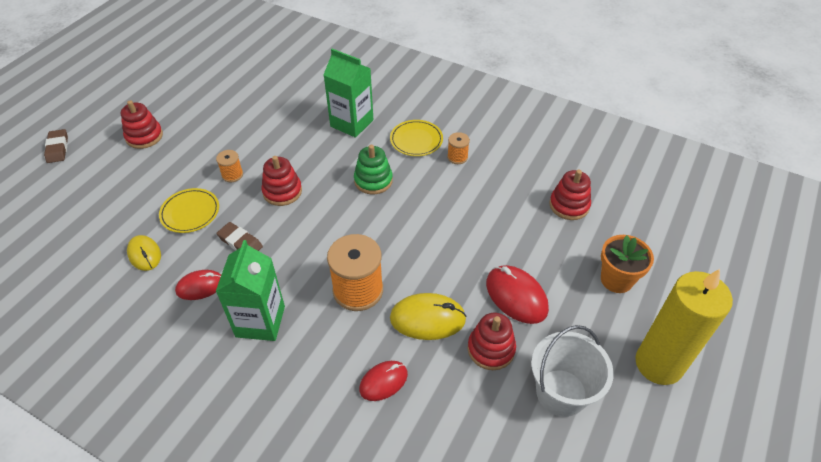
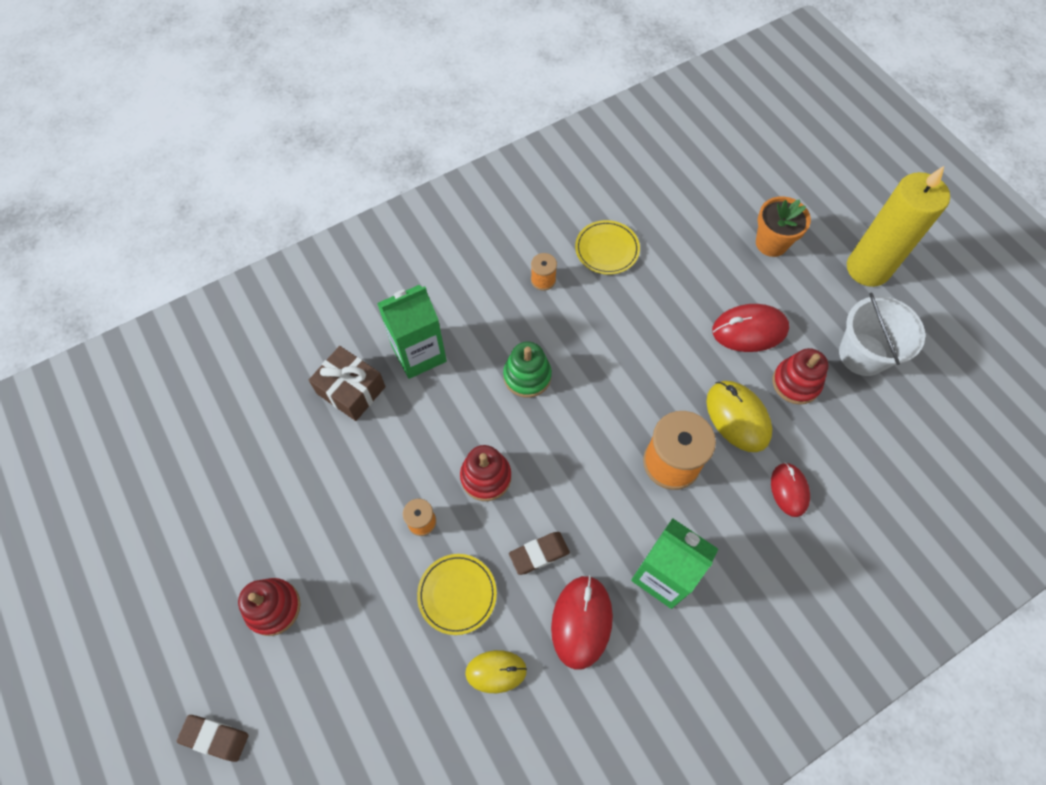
camera: 60 degrees left, 15 degrees up
(200, 286) = (582, 622): red mouse -> red mouse, size x1.53
(304, 106) = (351, 390): none -> brown gift
(416, 140) = (492, 304): yellow plate -> yellow plate (607, 249)
(427, 319) = (738, 417): yellow mouse -> yellow mouse turned 60 degrees counterclockwise
(569, 205) = (667, 225): red stacking toy -> none

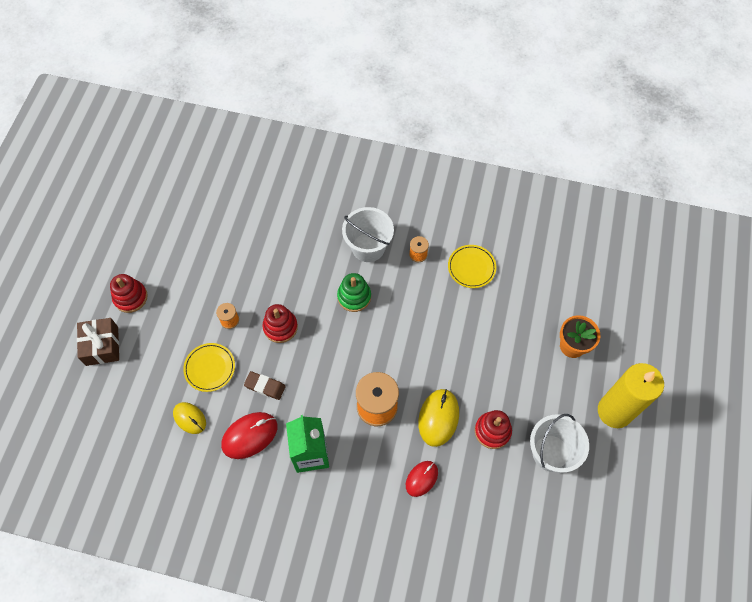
camera: 45 degrees right, 0 degrees up
(215, 738) = (56, 330): brown eraser -> none
(351, 390) = (264, 227): brown gift -> brown gift (102, 346)
(419, 354) = (314, 238): green carton -> none
(486, 315) = (368, 247): none -> white bucket
(749, 330) = (500, 380): red mouse -> none

